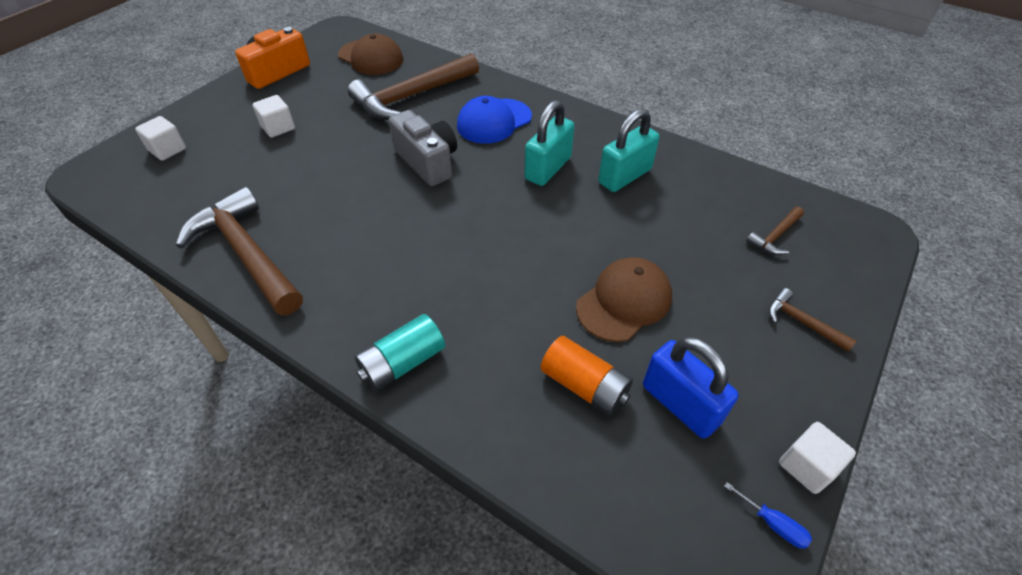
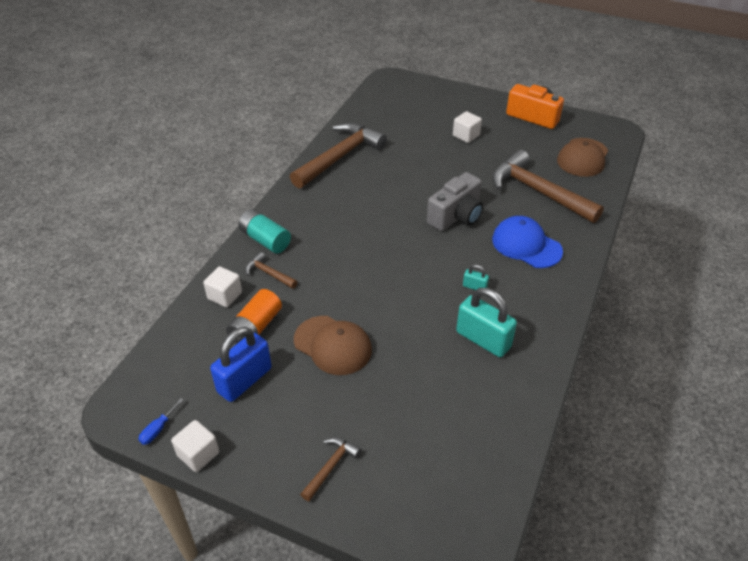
camera: 80 degrees right, 5 degrees down
(167, 150) = (423, 99): white cube -> white cube (225, 295)
(548, 168) = (474, 287): turquoise padlock -> turquoise padlock, size x0.46
(775, 236) = (434, 456): brown hammer -> brown hammer (269, 273)

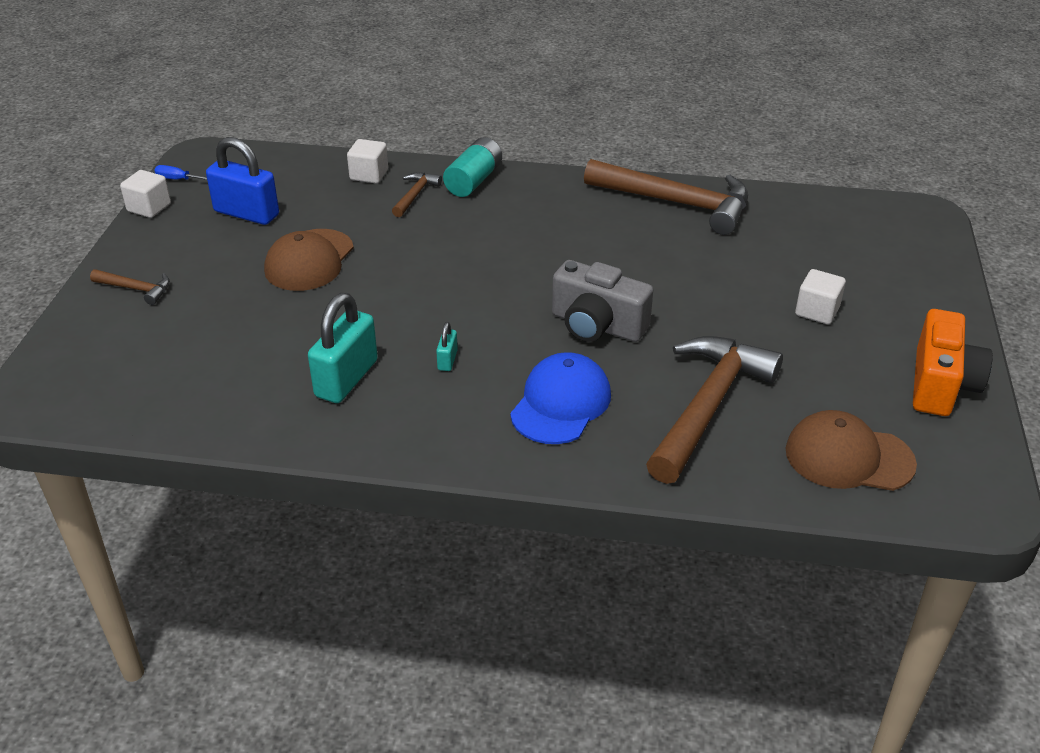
camera: 75 degrees right, 5 degrees down
(256, 327) = (325, 204): orange battery -> none

